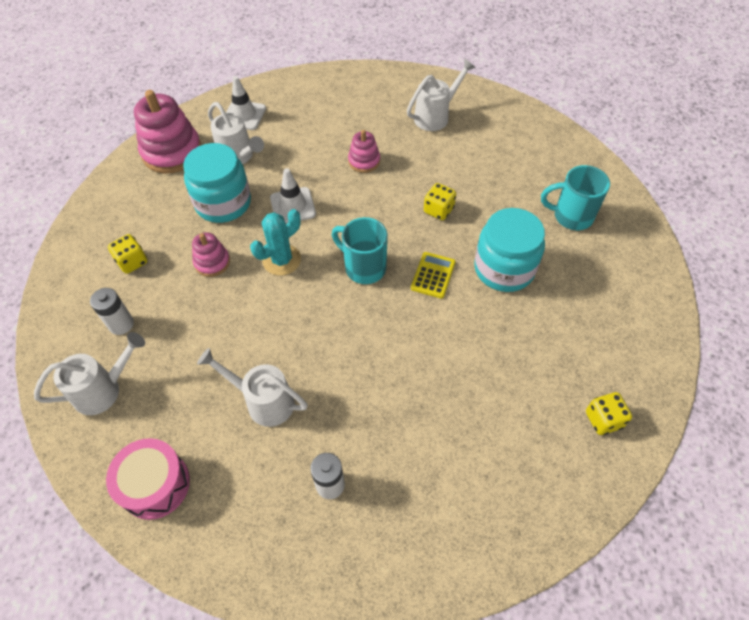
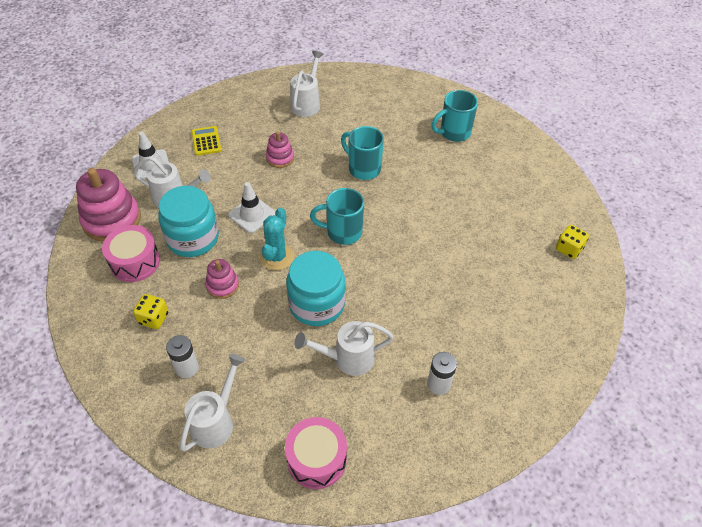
camera: 35 degrees left, 5 degrees down
(159, 201) = (135, 262): none -> pink drum
(433, 275) = (395, 214): yellow calculator -> yellow calculator (206, 141)
(438, 210) = (363, 168): yellow dice -> turquoise mug
(504, 268) = (438, 187): turquoise jar -> turquoise jar (316, 304)

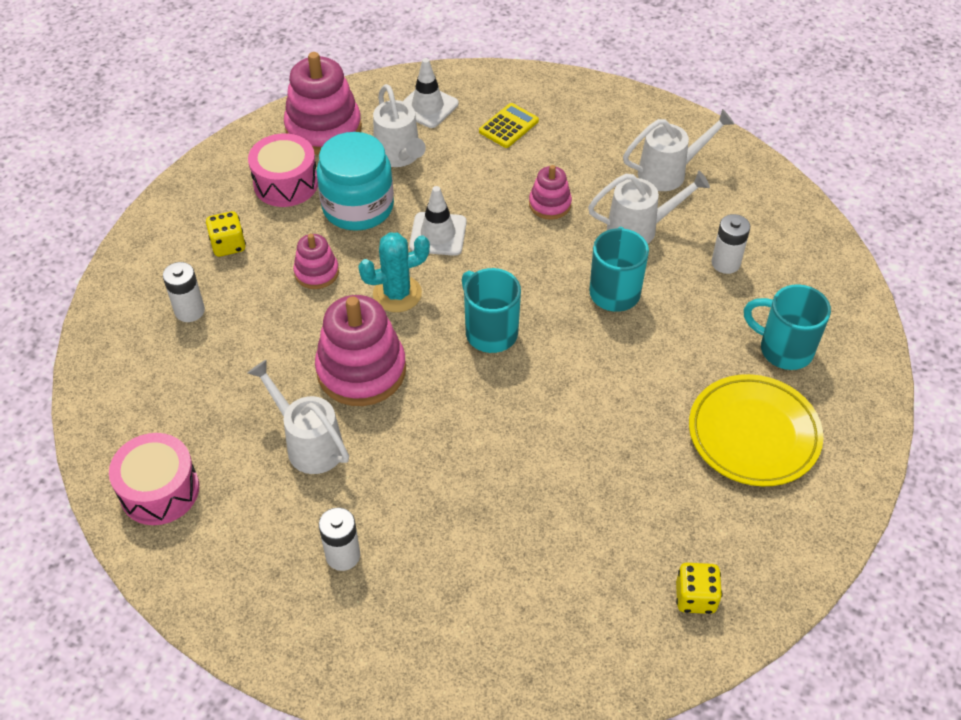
camera: 55 degrees right, 0 degrees up
(216, 421) = (144, 375): white watering can -> white watering can (639, 229)
(316, 304) = (361, 370): turquoise jar -> pink stacking toy
(384, 120) = (725, 263): none -> white battery
(493, 173) = (753, 434): none -> yellow plate

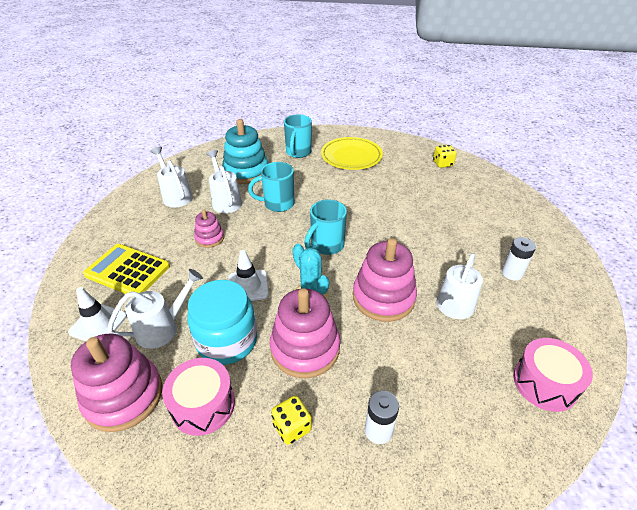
camera: 105 degrees left, 10 degrees down
(316, 272) = (305, 348): pink stacking toy -> pink stacking toy, size x1.89
(508, 126) = (127, 270): yellow calculator -> yellow calculator, size x1.71
(725, 263) = (246, 171): white battery -> turquoise stacking toy

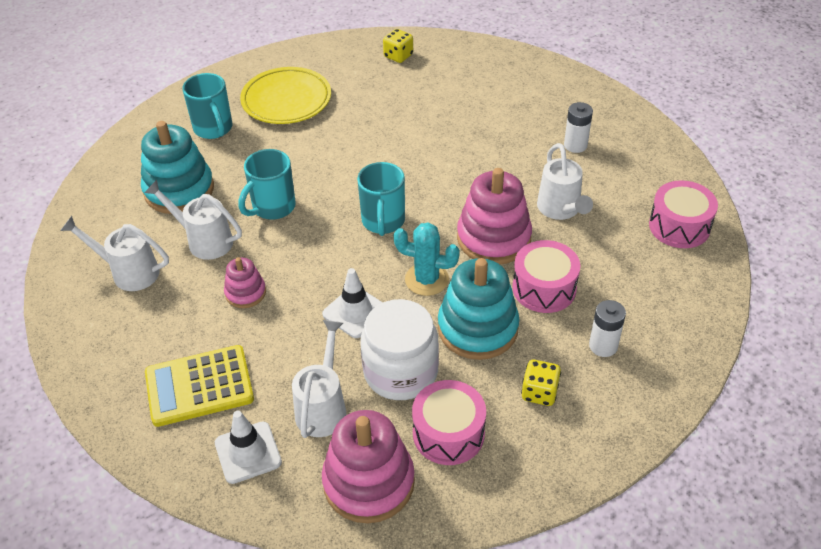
camera: 40 degrees left, 5 degrees up
(227, 341) = (400, 372): turquoise jar -> white jar
(305, 348) = (477, 328): pink stacking toy -> turquoise stacking toy
(381, 354) = (544, 288): none -> pink drum

